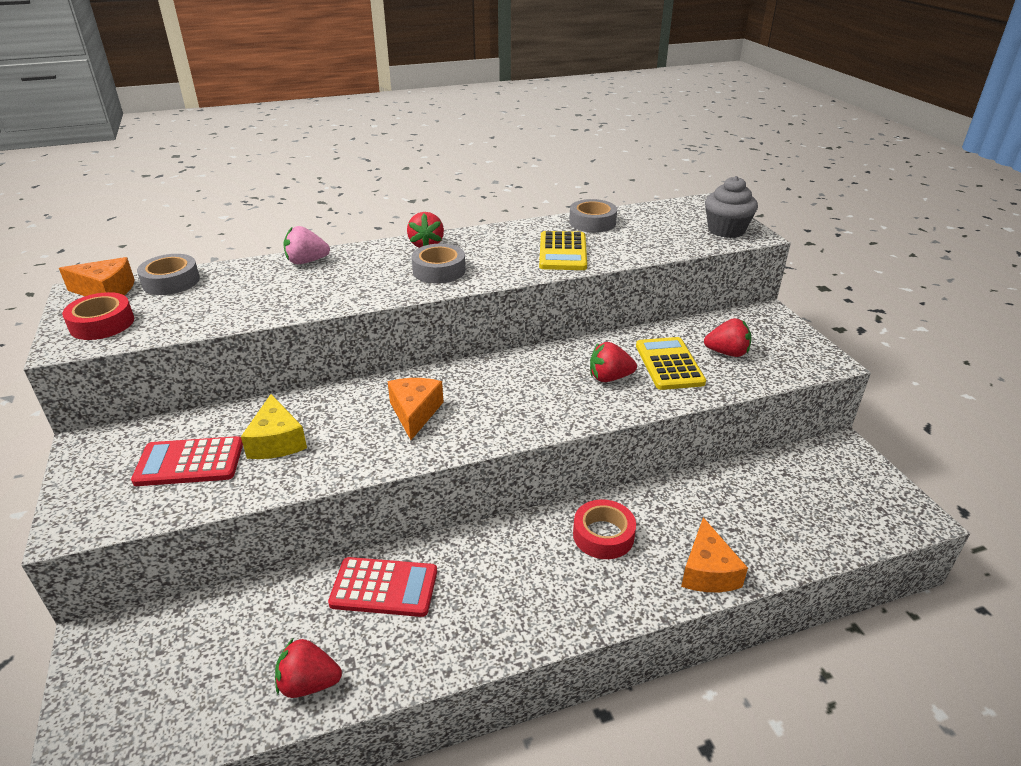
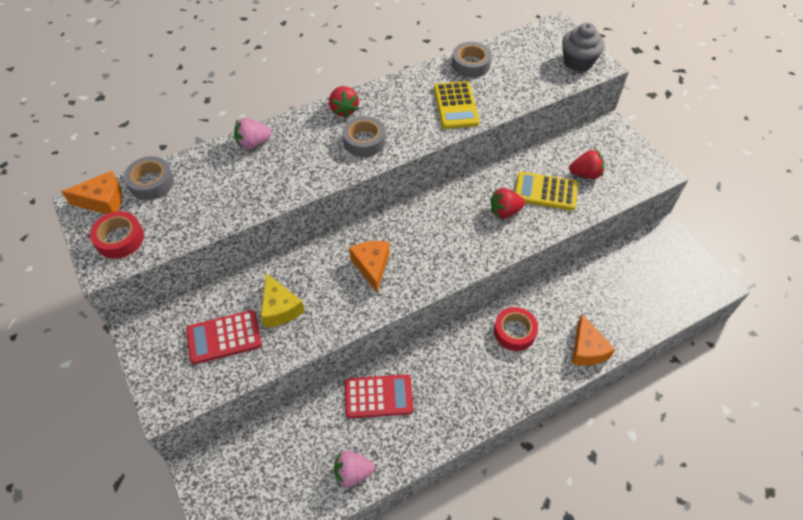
camera: 10 degrees left, 20 degrees up
(309, 683) = (353, 473): red strawberry -> pink strawberry
(669, 364) = (545, 191): yellow calculator -> yellow calculator turned 60 degrees counterclockwise

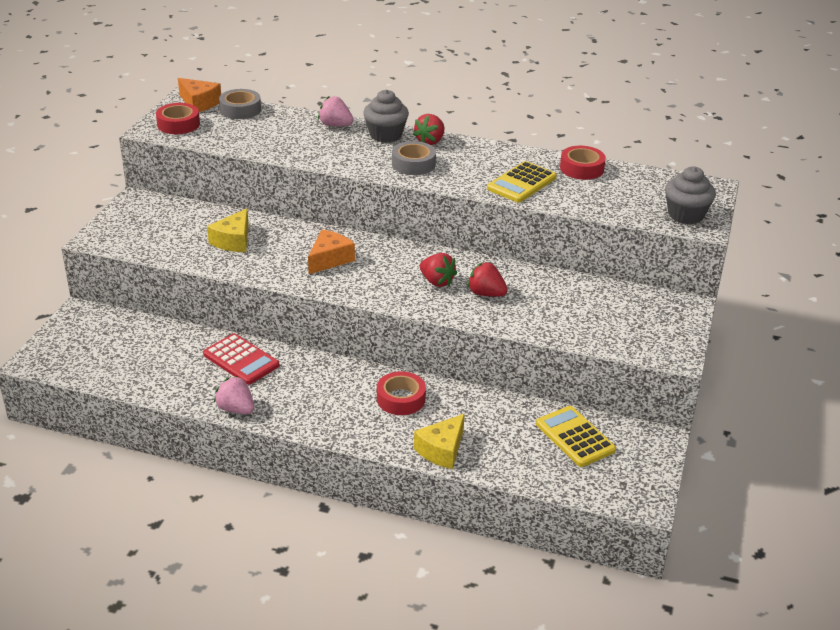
camera: 45 degrees right, 20 degrees down
(224, 337) = (177, 232): red calculator -> none
(304, 126) = (385, 135): none -> grey cupcake
(353, 473) = (159, 383): pink strawberry -> pink strawberry (236, 409)
(471, 64) = (581, 168): grey tape -> red tape
(545, 191) = (544, 304): yellow calculator -> yellow calculator (575, 437)
(585, 174) = (602, 316): red strawberry -> red strawberry (437, 282)
(587, 349) = (442, 450): orange cheese -> yellow cheese

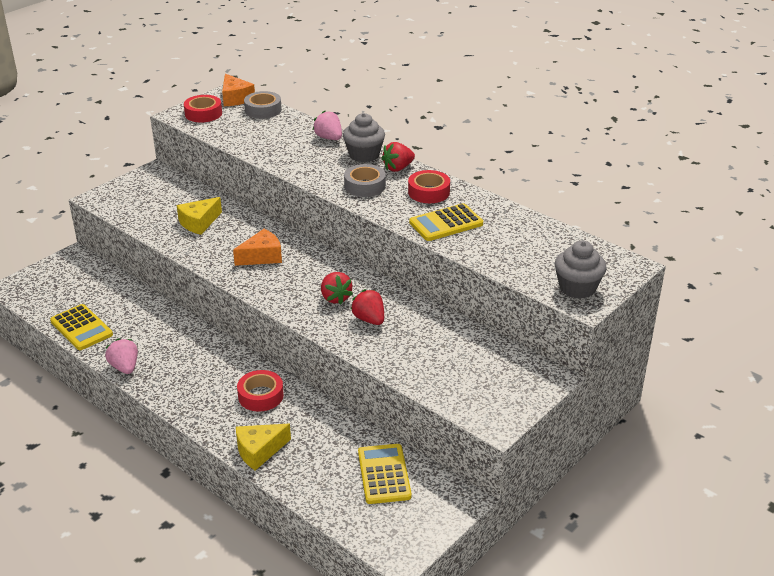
camera: 25 degrees right, 0 degrees up
(153, 383) = (81, 328): none -> yellow calculator
(241, 360) = (160, 327): red calculator -> none
(581, 168) = (515, 221): red tape -> red tape (428, 192)

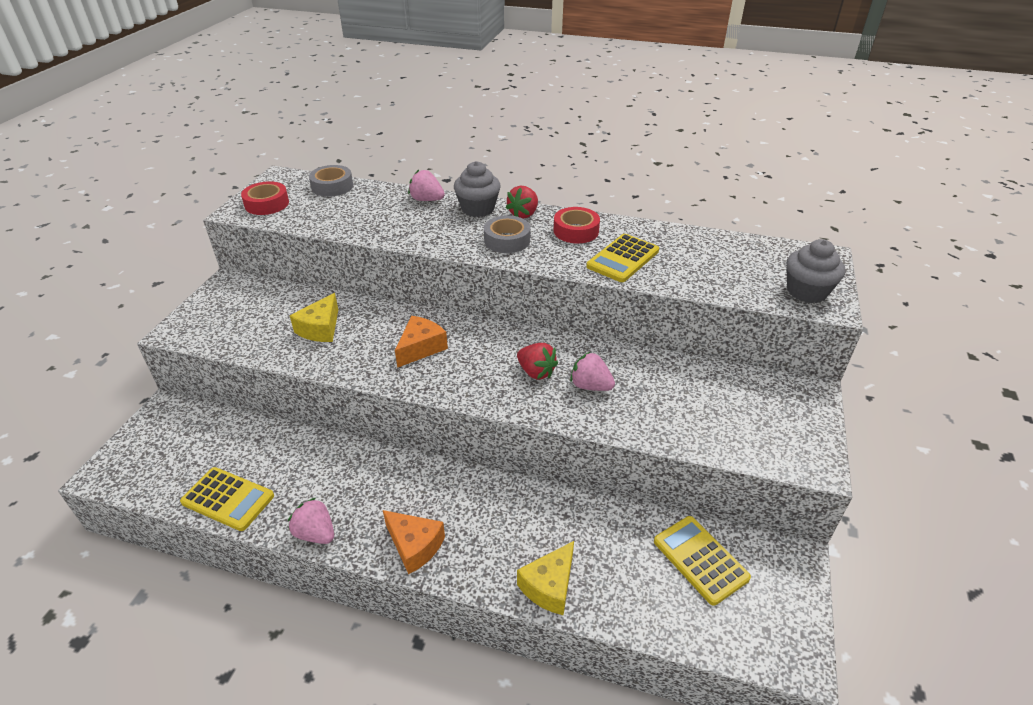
camera: 25 degrees left, 5 degrees up
(235, 98) = (292, 181): orange cheese -> orange cheese (414, 546)
(260, 396) = (500, 511): red tape -> none
(369, 319) = (590, 386): red strawberry -> pink strawberry

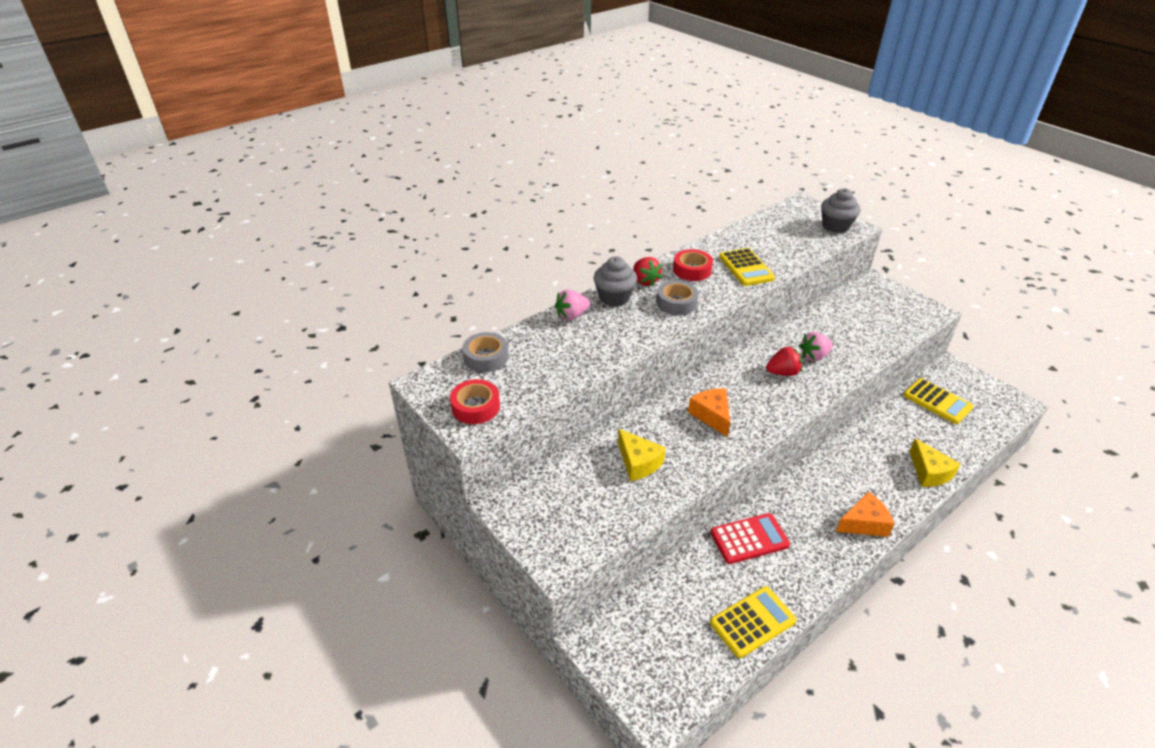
camera: 55 degrees left, 0 degrees up
(316, 533) = (823, 575): pink strawberry -> none
(332, 462) = (749, 539): none -> red calculator
(700, 559) = (937, 401): yellow calculator -> yellow calculator turned 135 degrees counterclockwise

